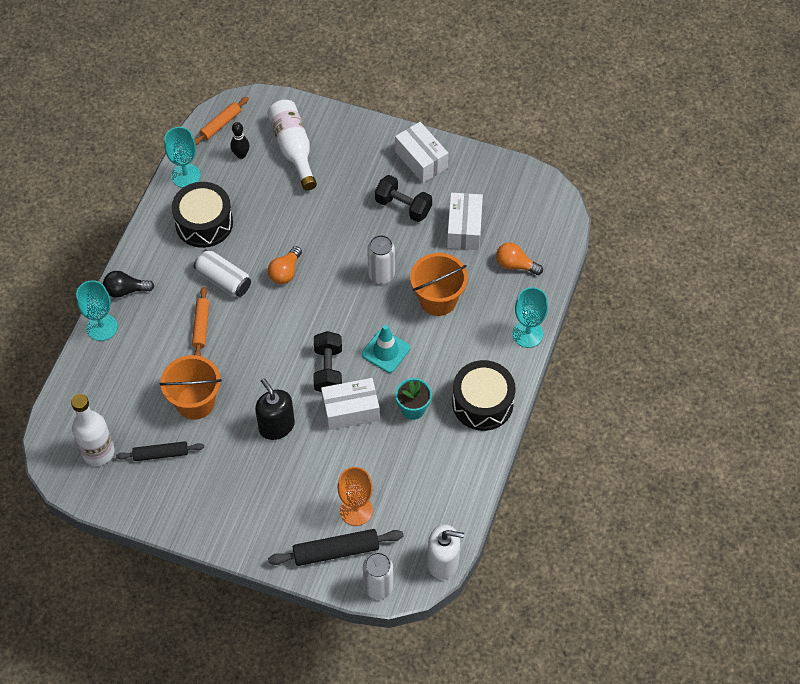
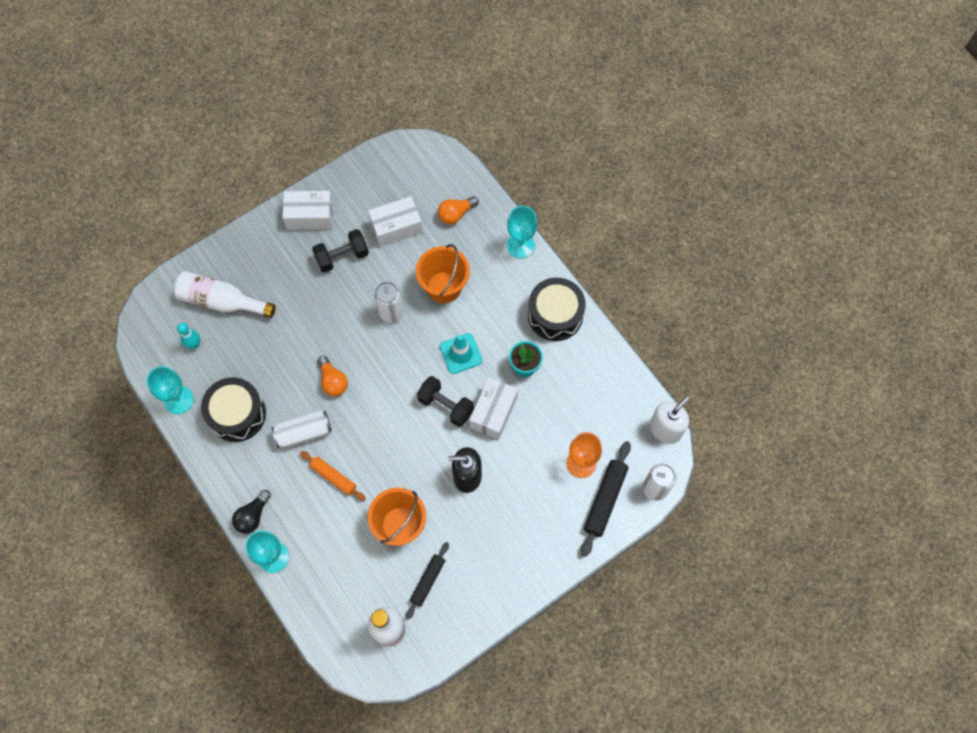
camera: 55 degrees left, 10 degrees up
(220, 124) = (151, 341): orange rolling pin -> none
(241, 155) = (194, 344): black bowling pin -> turquoise bowling pin
(464, 228) = (396, 227): white box -> white box turned 60 degrees counterclockwise

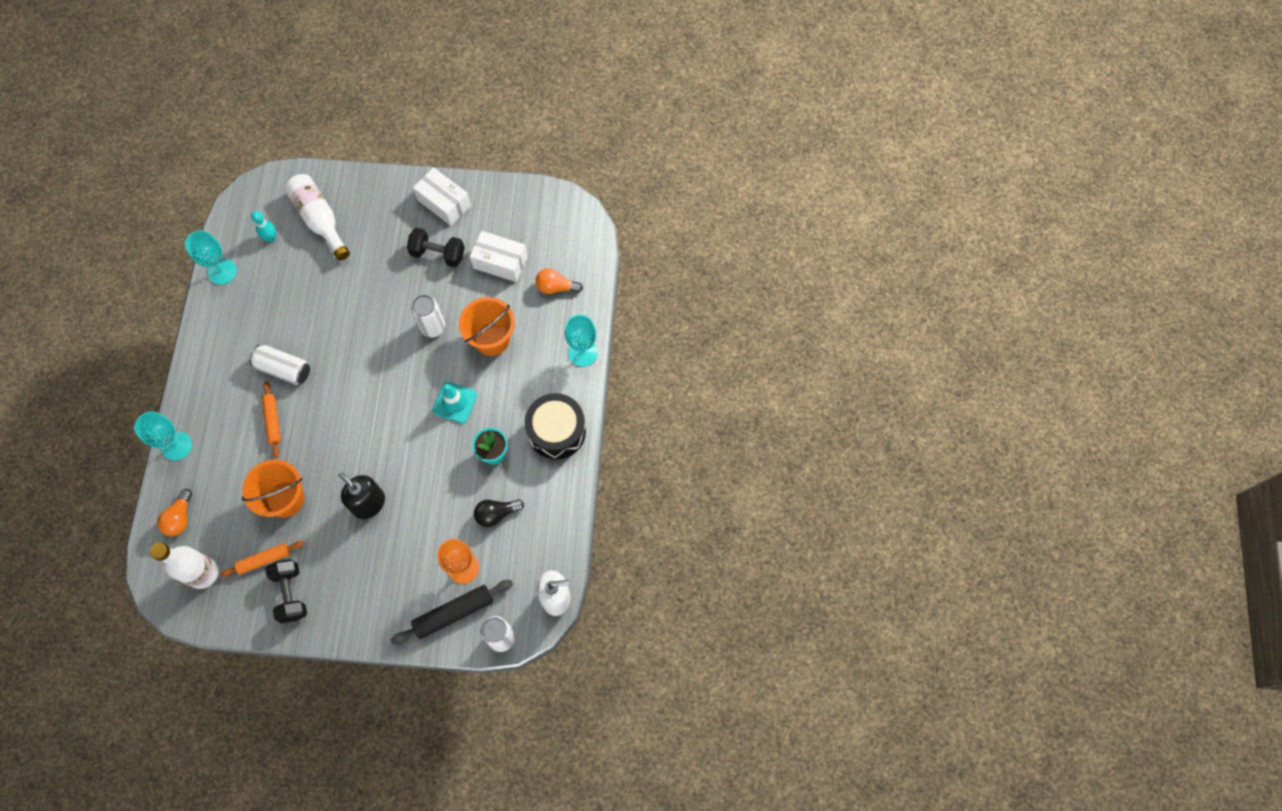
camera: 40 degrees right, 0 degrees up
(237, 414) = (251, 316): black drum -> none
(253, 516) = (191, 402): black light bulb -> black light bulb (496, 514)
(333, 381) = (341, 346): orange light bulb -> orange light bulb (180, 518)
(428, 581) = (264, 560): black rolling pin -> orange rolling pin
(446, 405) = (405, 434): black dumbbell -> black dumbbell (291, 593)
(493, 412) = (435, 470): white box -> none

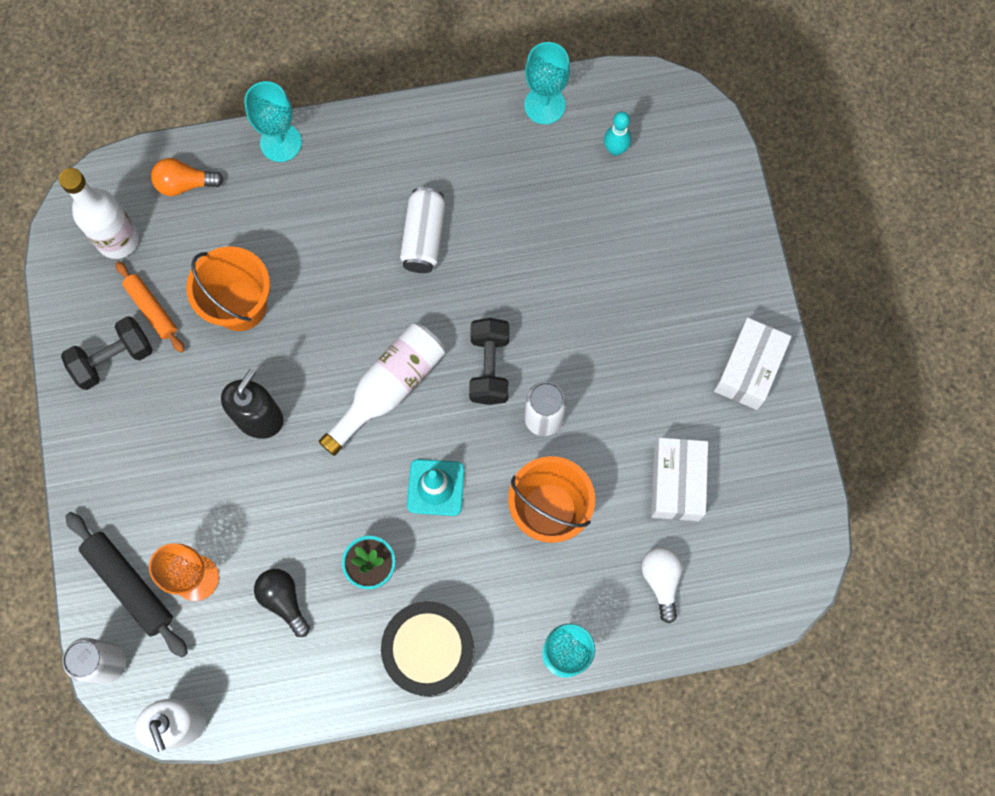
camera: 75 degrees right, 5 degrees up
(273, 421) = (345, 250): orange rolling pin -> none
(320, 220) = (664, 204): white bottle -> white bottle (389, 388)
(438, 254) = (662, 388): black dumbbell -> black dumbbell (489, 367)
(556, 287) = (661, 580): orange light bulb -> white light bulb

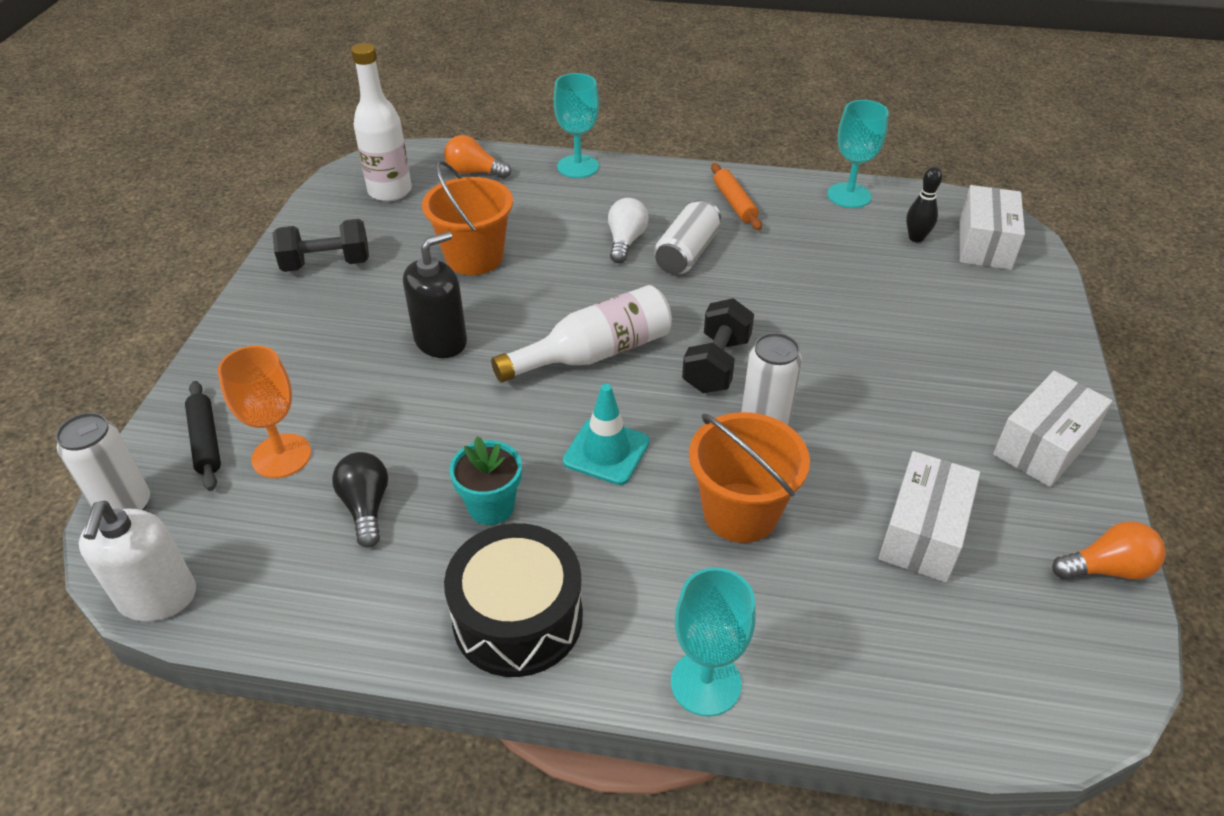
camera: 20 degrees right, 30 degrees down
(129, 585) = (206, 441): black rolling pin -> black rolling pin, size x0.66
(152, 309) = (388, 240): orange rolling pin -> orange rolling pin (734, 203)
(615, 149) = (916, 238): turquoise bowling pin -> black bowling pin
(661, 580) = (875, 636): white light bulb -> white light bulb (625, 241)
(674, 139) = (984, 244): none -> white box
(800, 471) = (1106, 569): none -> orange light bulb

